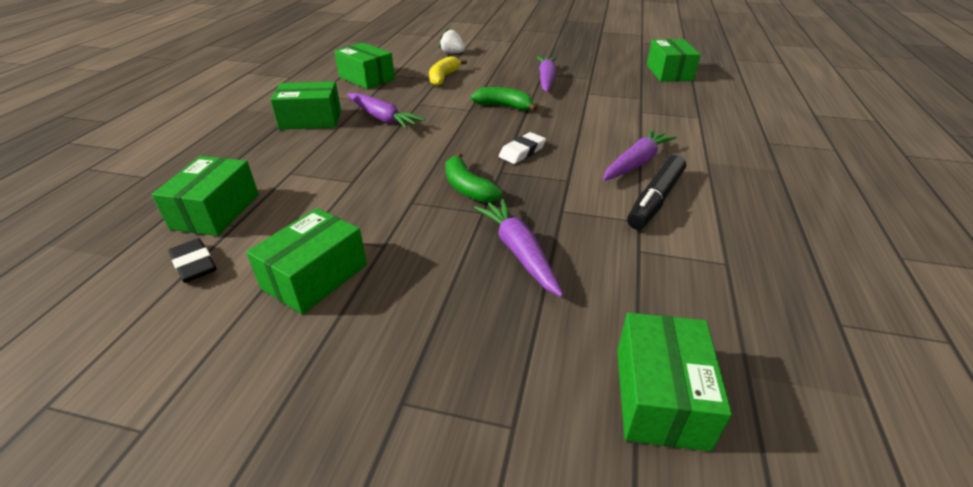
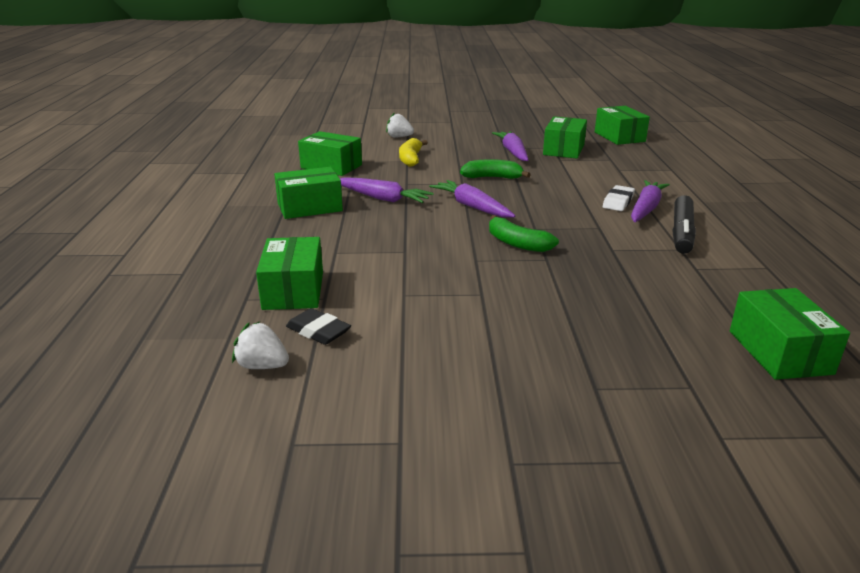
camera: 15 degrees left, 10 degrees down
(110, 297) = (262, 366): none -> white strawberry
(315, 276) = (442, 323): green box -> green box (564, 149)
(519, 252) = (602, 282): purple carrot -> purple carrot (472, 207)
(522, 152) = (541, 211): white eraser -> white eraser (618, 202)

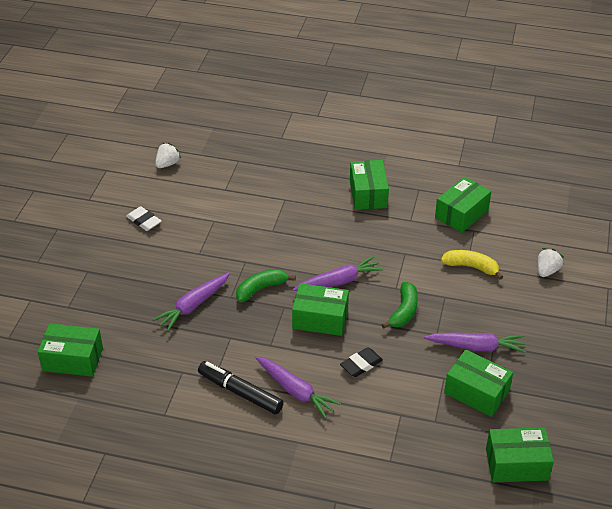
camera: 105 degrees right, 15 degrees up
(293, 290) = (239, 178): green box -> green box (320, 319)
(318, 331) = (189, 184): black eraser -> black eraser (361, 364)
(382, 198) = (374, 234): purple carrot -> purple carrot (193, 305)
(618, 202) = (317, 378): white eraser -> white eraser (144, 221)

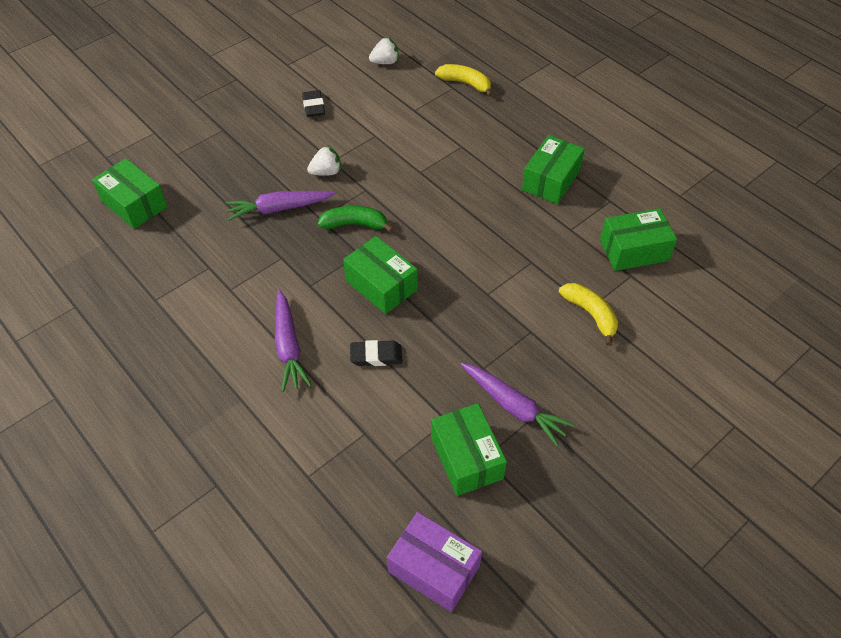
camera: 35 degrees right, 10 degrees up
(144, 221) = (313, 106): white eraser -> black eraser
(240, 392) = (238, 317): black marker -> none
(244, 153) = (465, 83): none -> yellow banana
(338, 281) = (435, 256): purple carrot -> none
(404, 311) = (472, 323): green banana -> none
(516, 464) = (433, 569): green box -> purple box
(547, 271) = (676, 365): white strawberry -> white strawberry (326, 172)

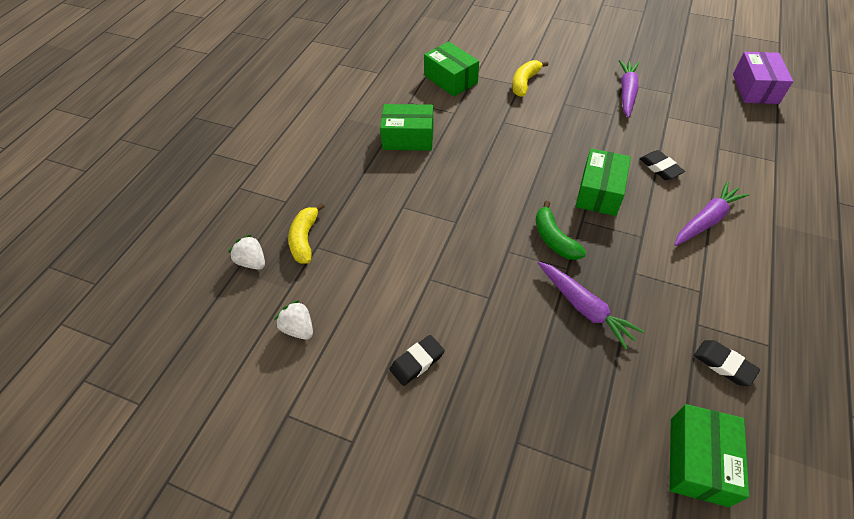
camera: 115 degrees left, 0 degrees up
(170, 260) = (724, 364): none -> black eraser
(326, 172) = (508, 294): white strawberry -> white strawberry (252, 262)
(466, 458) = (681, 99): green box -> none

